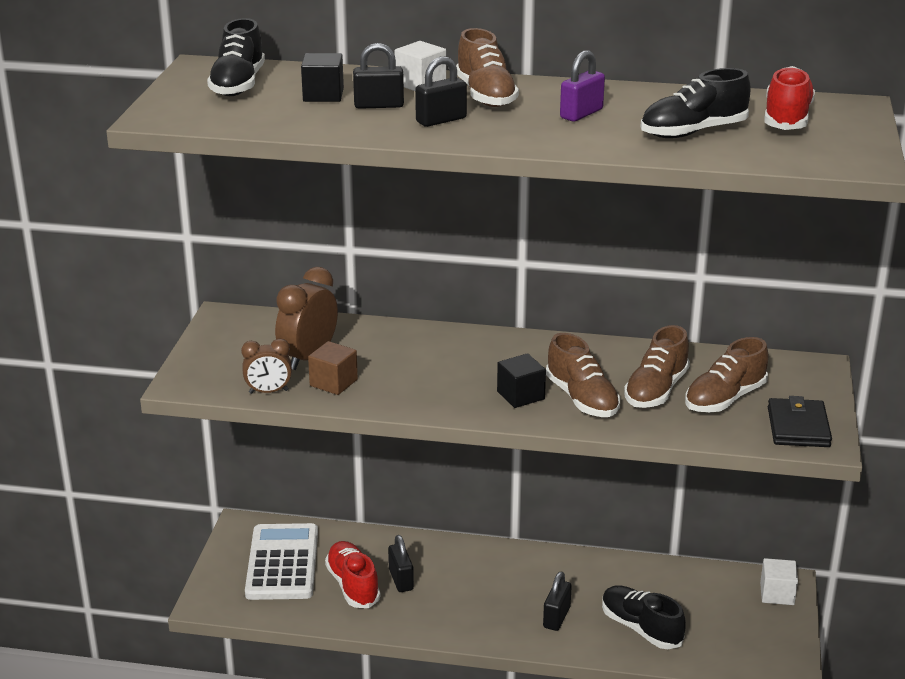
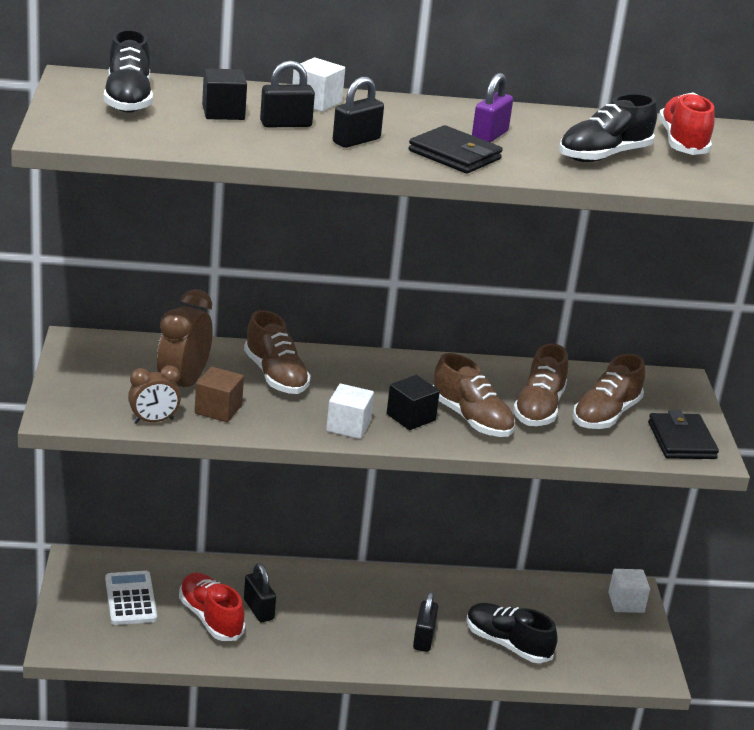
camera: 15 degrees left, 0 degrees up
(282, 563) = (130, 599): white calculator -> white calculator, size x0.65
(455, 402) = (348, 426): none -> white cube
(485, 95) = (387, 115): brown shoe -> brown shoe (276, 376)
(535, 133) = (454, 155): none -> black wallet

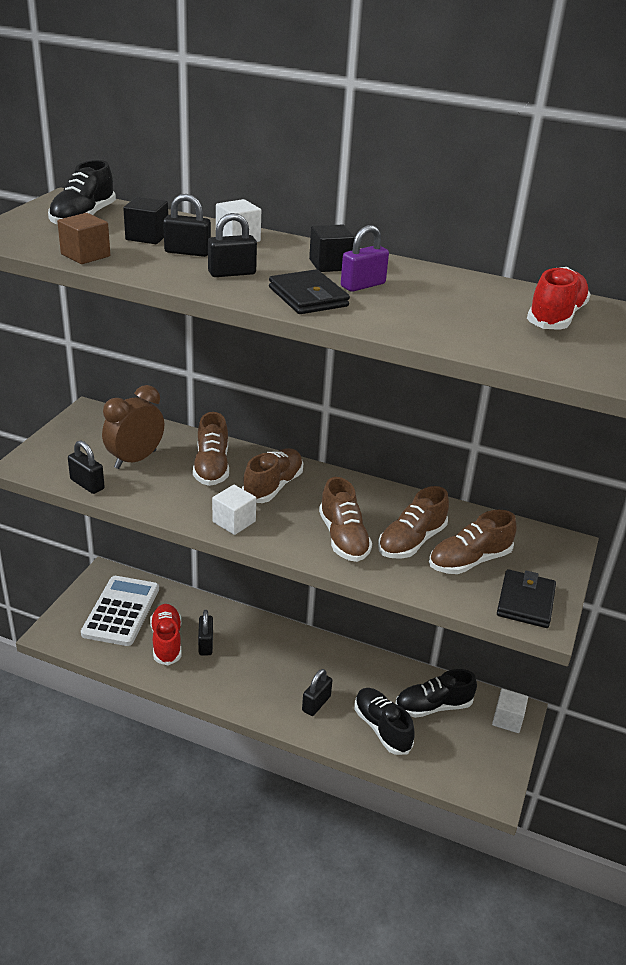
camera: 25 degrees right, 5 degrees up
(130, 599) = (121, 611): white calculator -> white calculator, size x1.53
(153, 421) = (87, 484): brown clock -> black padlock
(218, 409) = (143, 485): brown cube -> brown cube (85, 255)
(358, 383) = (273, 486): none -> brown shoe
(411, 417) = (292, 525): black cube -> black cube (330, 264)
(604, 156) = (457, 318): black shoe -> black shoe (433, 706)

